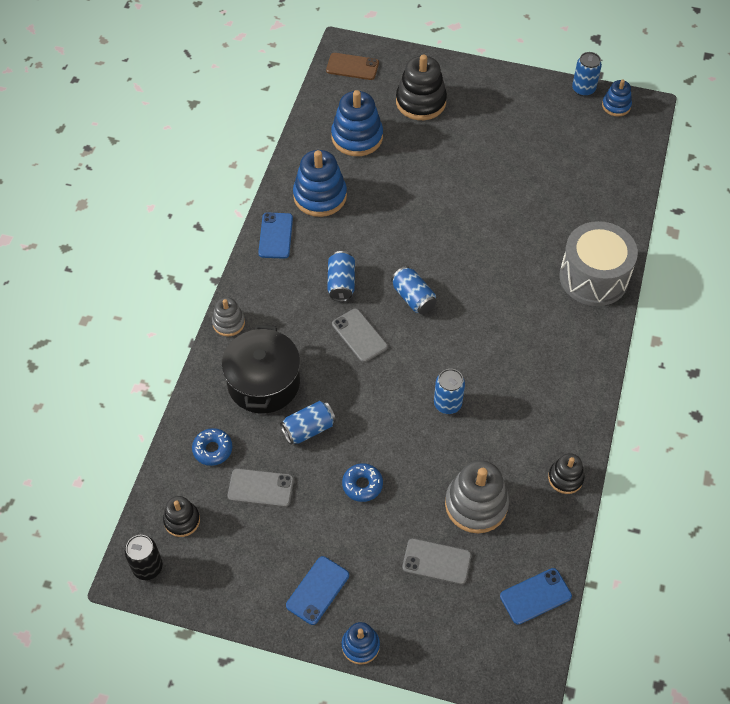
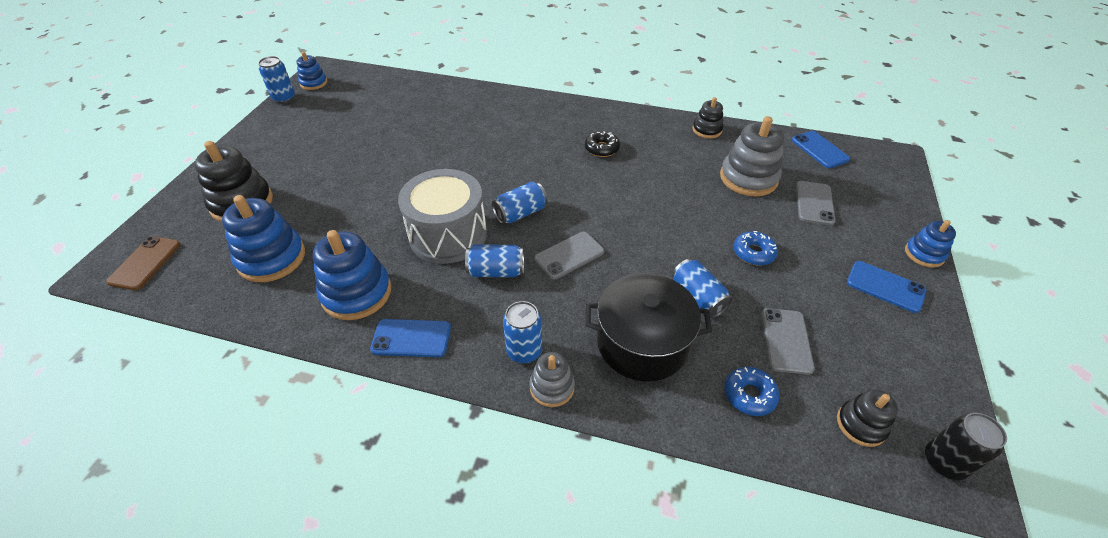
camera: 90 degrees left, 10 degrees down
(447, 404) = (647, 192): blue can -> blue can (524, 351)
(519, 368) = (601, 148): none -> black donut
(593, 277) = (505, 105): grey drum -> grey drum (448, 235)

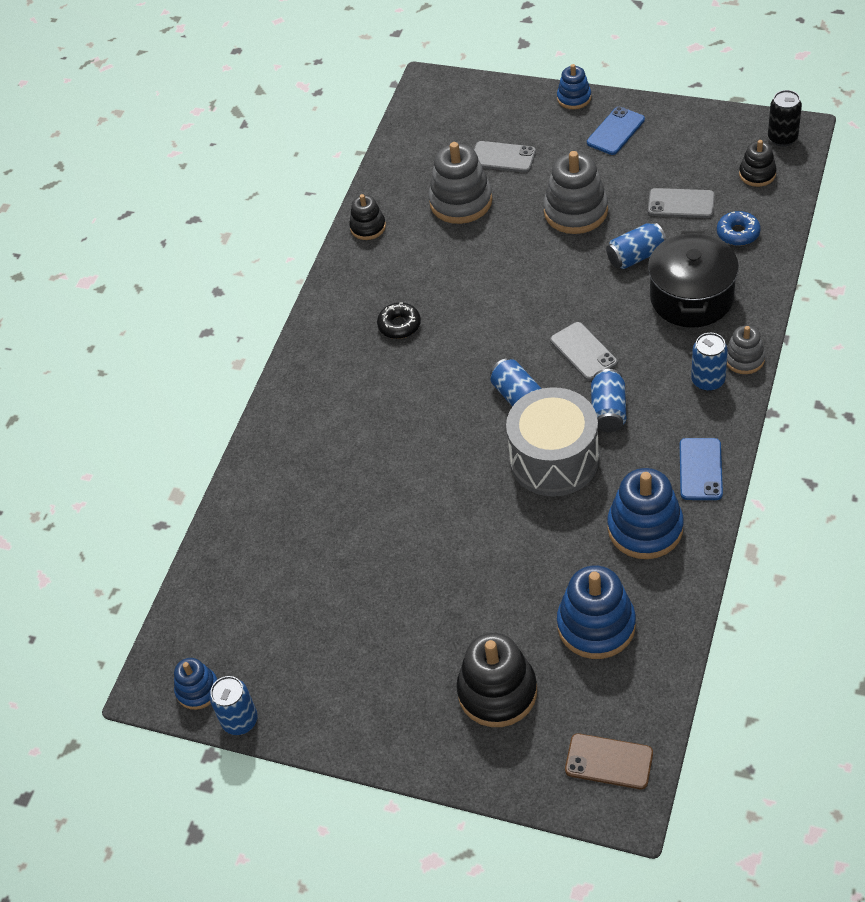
camera: 80 degrees left, 5 degrees up
(753, 253) = (575, 211): blue donut -> grey stacking toy
(819, 150) = (413, 138): blue phone -> none

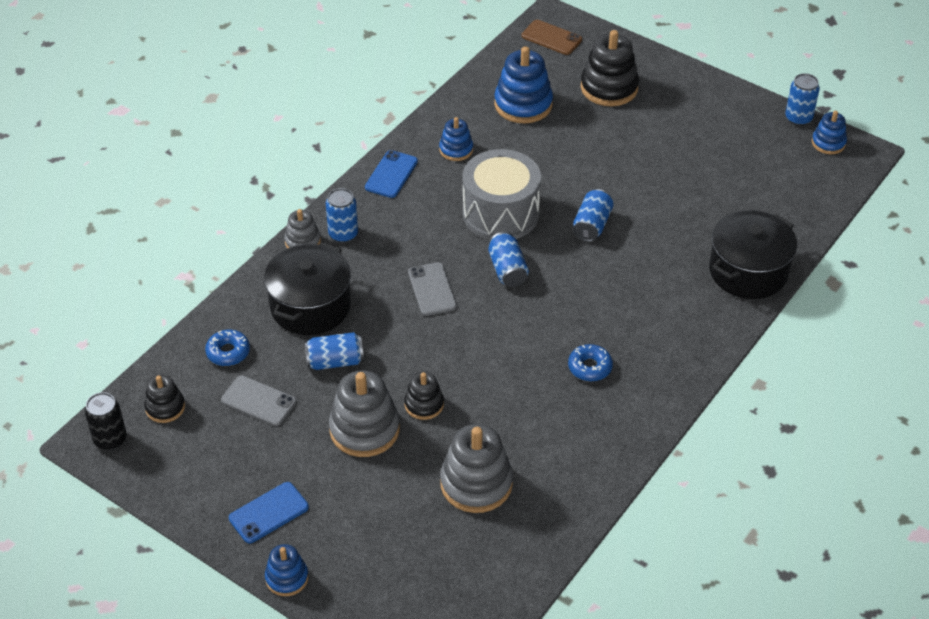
camera: 170 degrees left, 5 degrees down
(267, 476) = (748, 271): none -> black pot
(368, 227) = (587, 487): black stacking toy -> black stacking toy (424, 404)
(399, 325) = (590, 367): black donut -> blue donut
(503, 157) = (406, 524): grey phone -> none
(608, 411) = (437, 236): blue can -> blue can (592, 225)
(645, 528) = (456, 149): blue stacking toy -> blue stacking toy, size x0.57

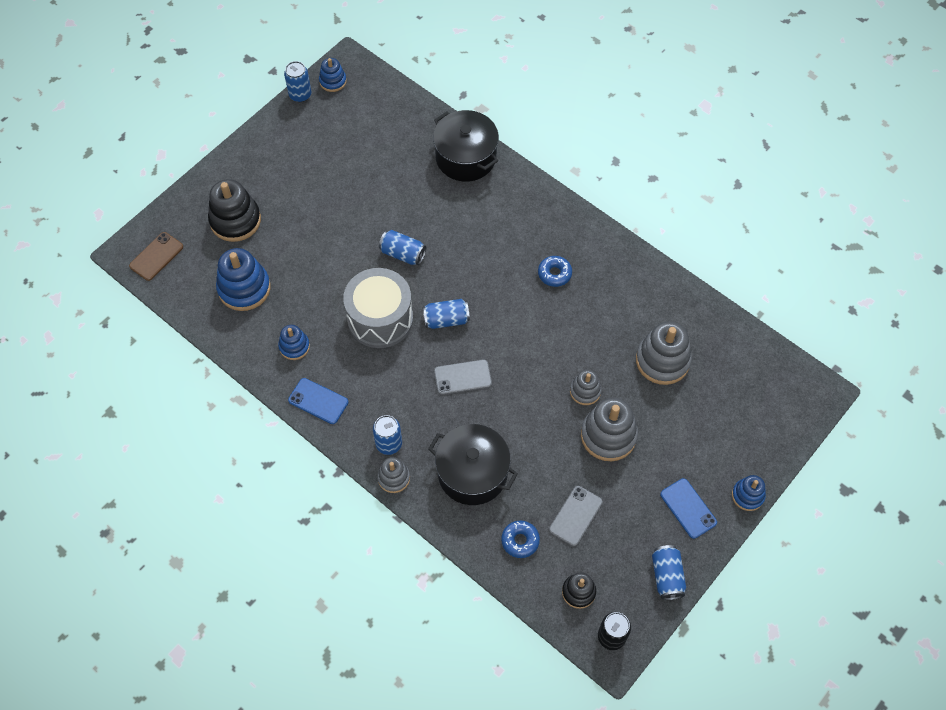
camera: 85 degrees left, 15 degrees up
(335, 361) = (536, 455): blue can -> blue can (667, 576)
(424, 404) = (585, 391): black stacking toy -> grey stacking toy

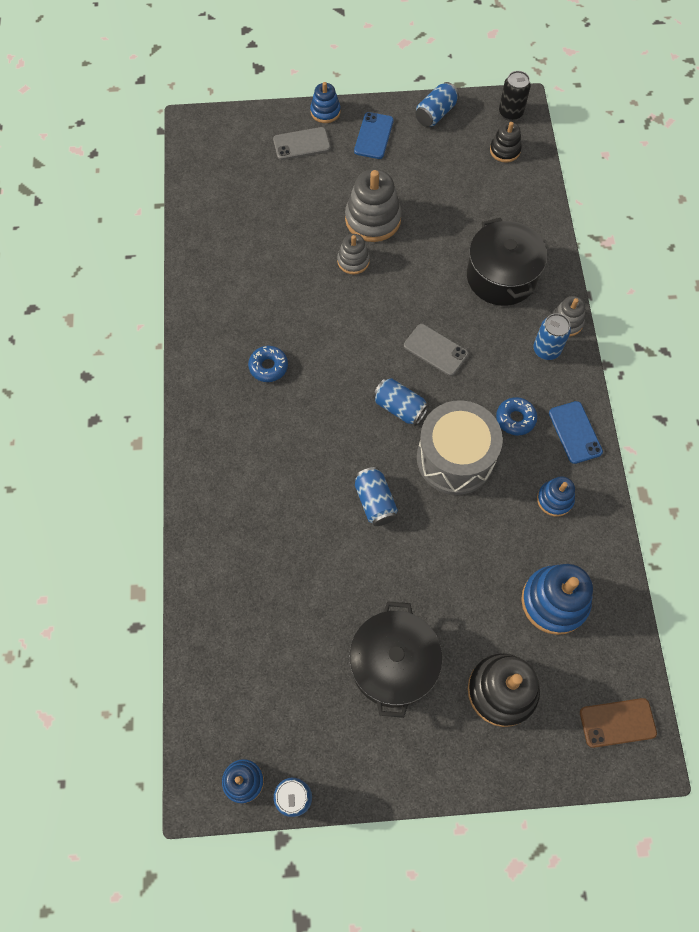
camera: 135 degrees left, 5 degrees up
(466, 157) = (214, 548): black pot -> black pot (393, 664)
(520, 541) = (512, 208): blue donut -> blue donut (515, 419)
(575, 516) = (456, 192): grey phone -> grey phone (301, 144)
(662, 360) = (270, 233): grey stacking toy -> none

